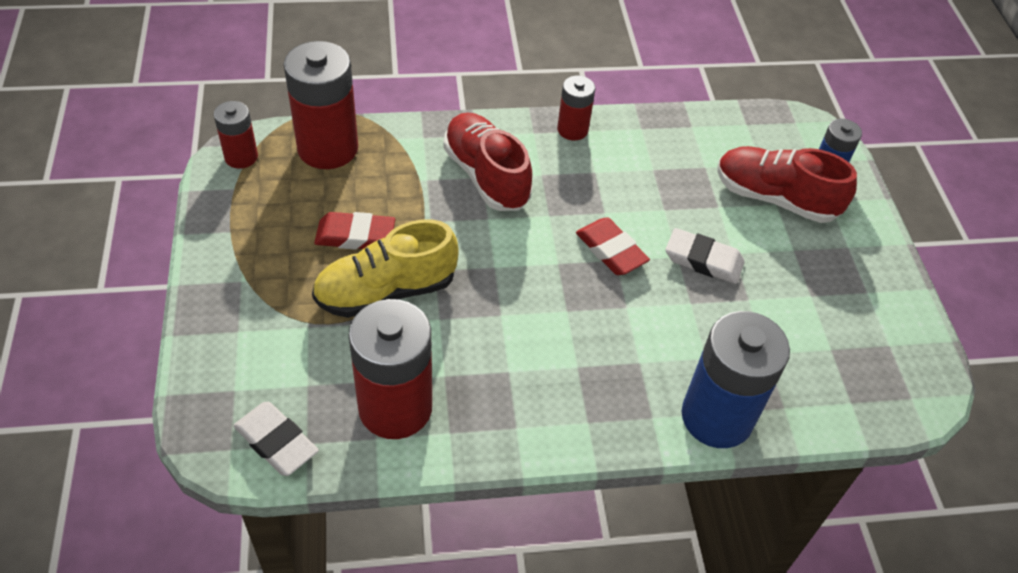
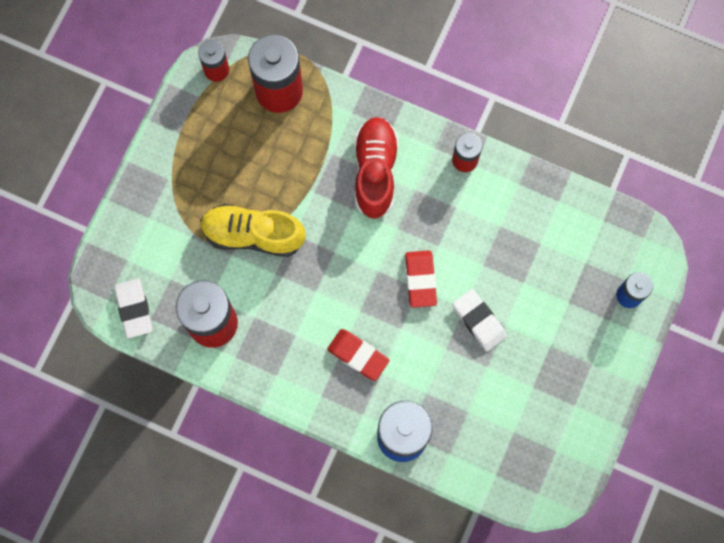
camera: 35 degrees right, 25 degrees up
(355, 236) = (257, 179): red eraser -> red eraser (358, 355)
(775, 198) = (570, 297): red shoe -> none

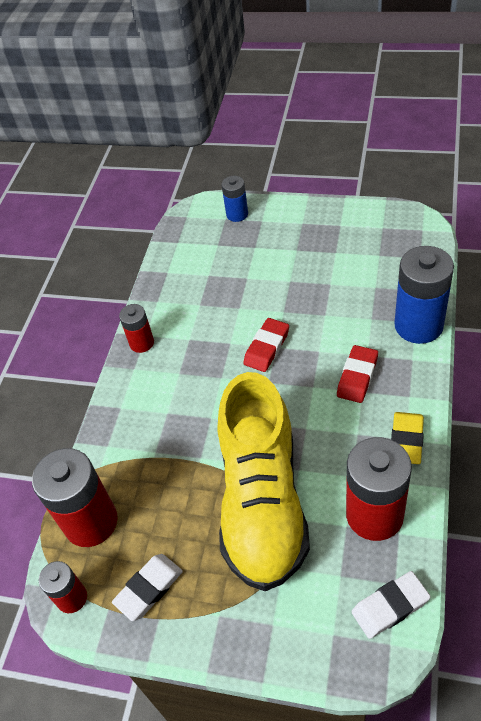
camera: 95 degrees left, 25 degrees down
(253, 234) = (262, 502): yellow shoe -> yellow shoe, size x1.65
(275, 375) = (406, 440): none -> yellow eraser
(375, 171) = (167, 409): red shoe -> none
(420, 280) = (267, 347): red eraser -> red eraser turned 45 degrees counterclockwise
(479, 321) = (291, 298): white eraser -> white eraser (149, 588)

